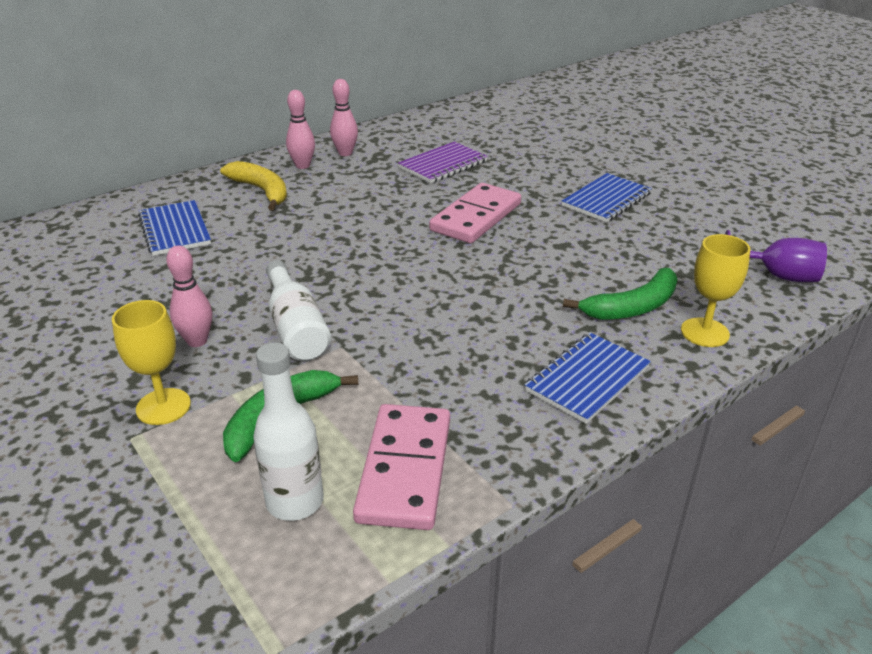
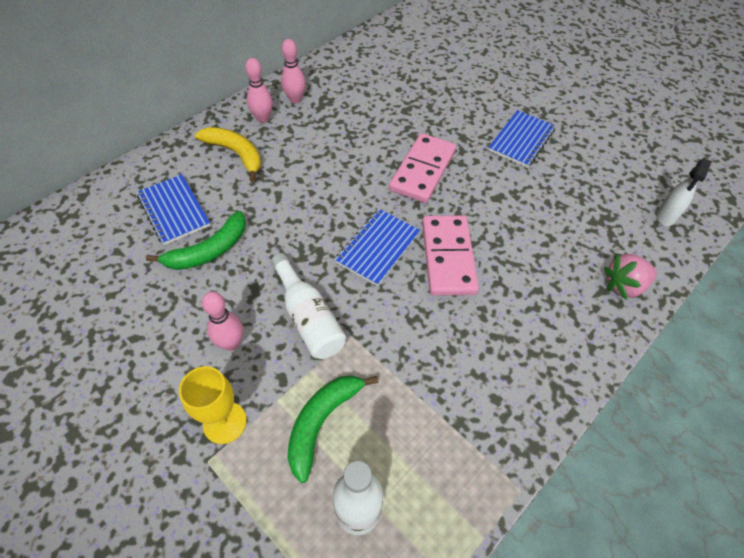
camera: 10 degrees left, 20 degrees up
(404, 469) = (433, 464): pink domino -> pink domino (448, 257)
(443, 165) = (381, 108): purple notebook -> none
(587, 379) = (548, 348): blue notebook -> blue notebook (378, 248)
(632, 307) = (565, 263): green banana -> green banana (209, 251)
(705, 332) = (624, 286): yellow goblet -> pink strawberry
(777, 276) = (666, 217): purple goblet -> white spray bottle

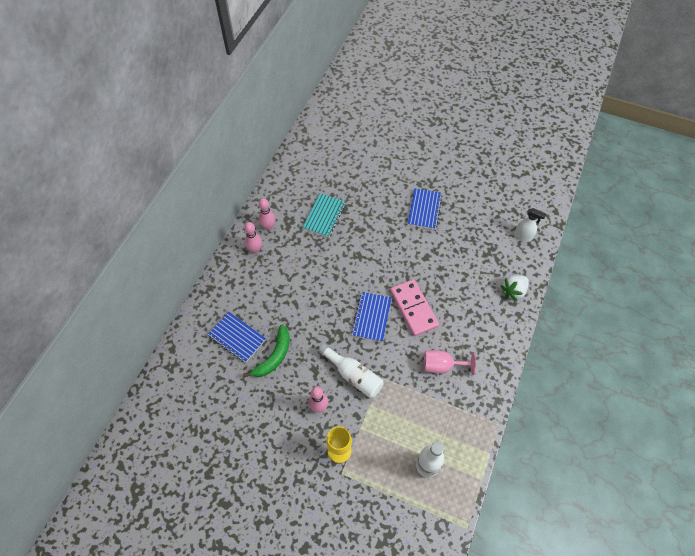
camera: 20 degrees left, 5 degrees up
(236, 154) = (252, 283): yellow banana -> none
(322, 422) = (389, 430): green banana -> none
(375, 108) = (324, 216): none -> turquoise notebook
(423, 170) = (374, 254): pink domino -> none
(457, 354) = (442, 366): none -> pink goblet
(624, 286) = (513, 291): pink strawberry -> white strawberry
(666, 217) = (523, 237): white spray bottle -> white spray bottle turned 75 degrees counterclockwise

